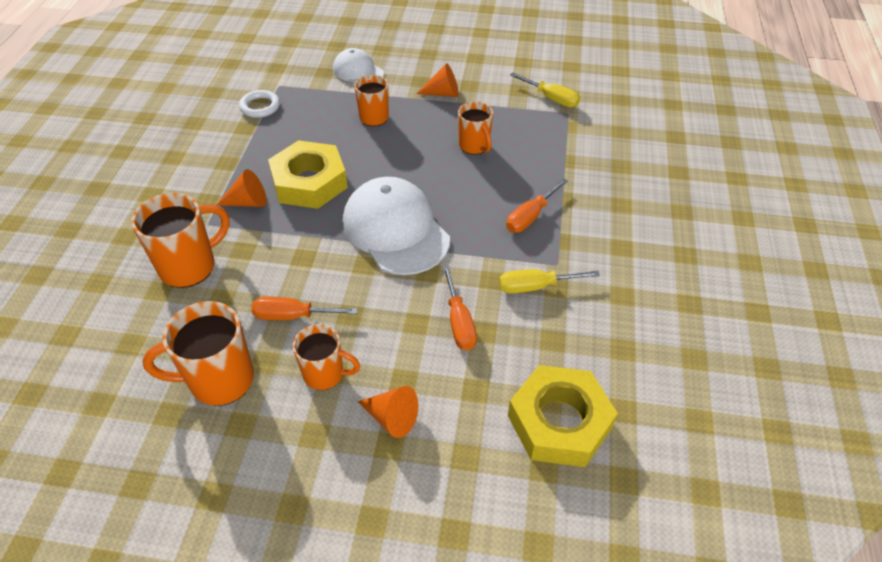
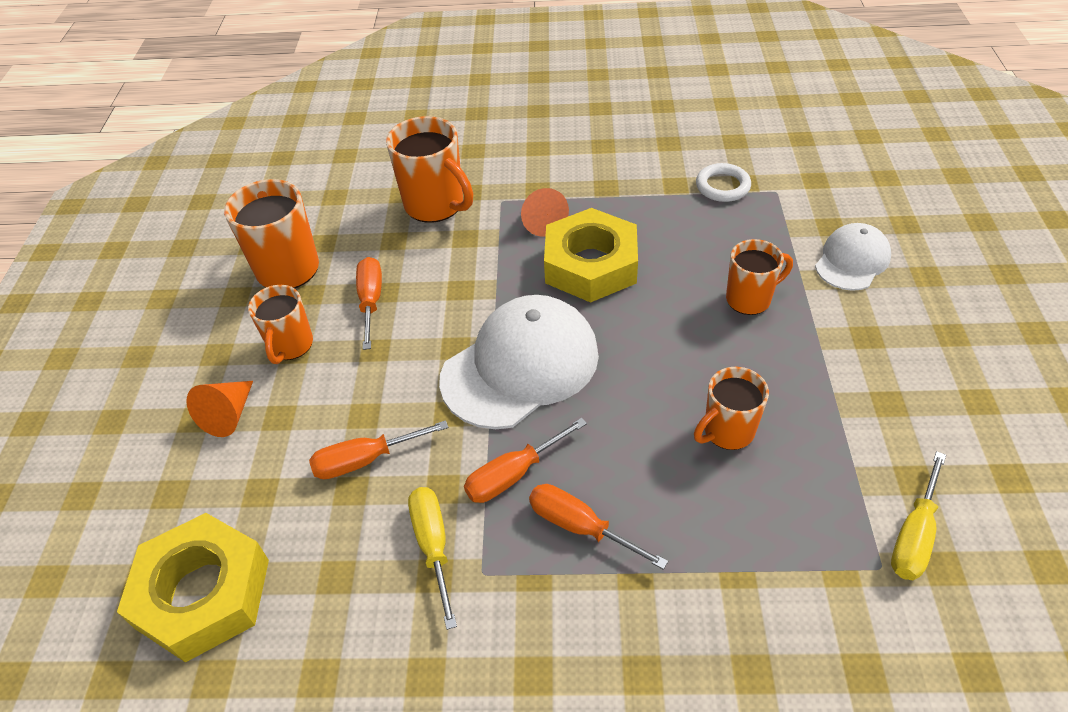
camera: 85 degrees right, 0 degrees up
(443, 93) = (847, 370): orange cone -> none
(487, 242) = (513, 474): none -> orange screwdriver

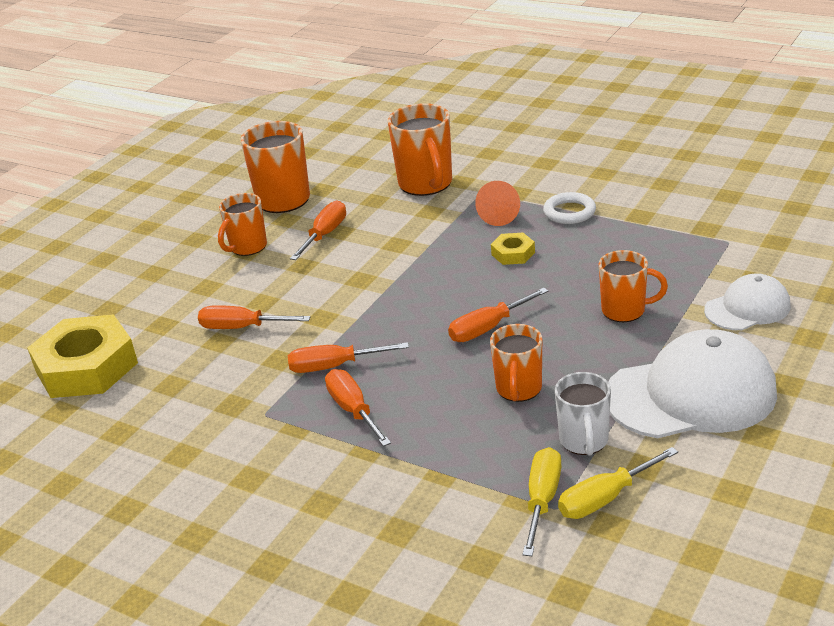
camera: 30 degrees right, 15 degrees down
(229, 415) = (176, 276): orange cone -> none
(433, 546) = (245, 389): yellow screwdriver -> yellow screwdriver (542, 500)
(520, 366) = (397, 304): white cap -> white cap (691, 394)
(590, 264) = (513, 253): yellow nut -> yellow nut, size x0.45
(637, 365) = (488, 328): none -> orange screwdriver
(722, 186) = (682, 226): white ring -> white ring (569, 212)
(727, 431) = (518, 389): orange mug -> orange mug turned 75 degrees counterclockwise
(838, 472) = (584, 441): none -> white mug

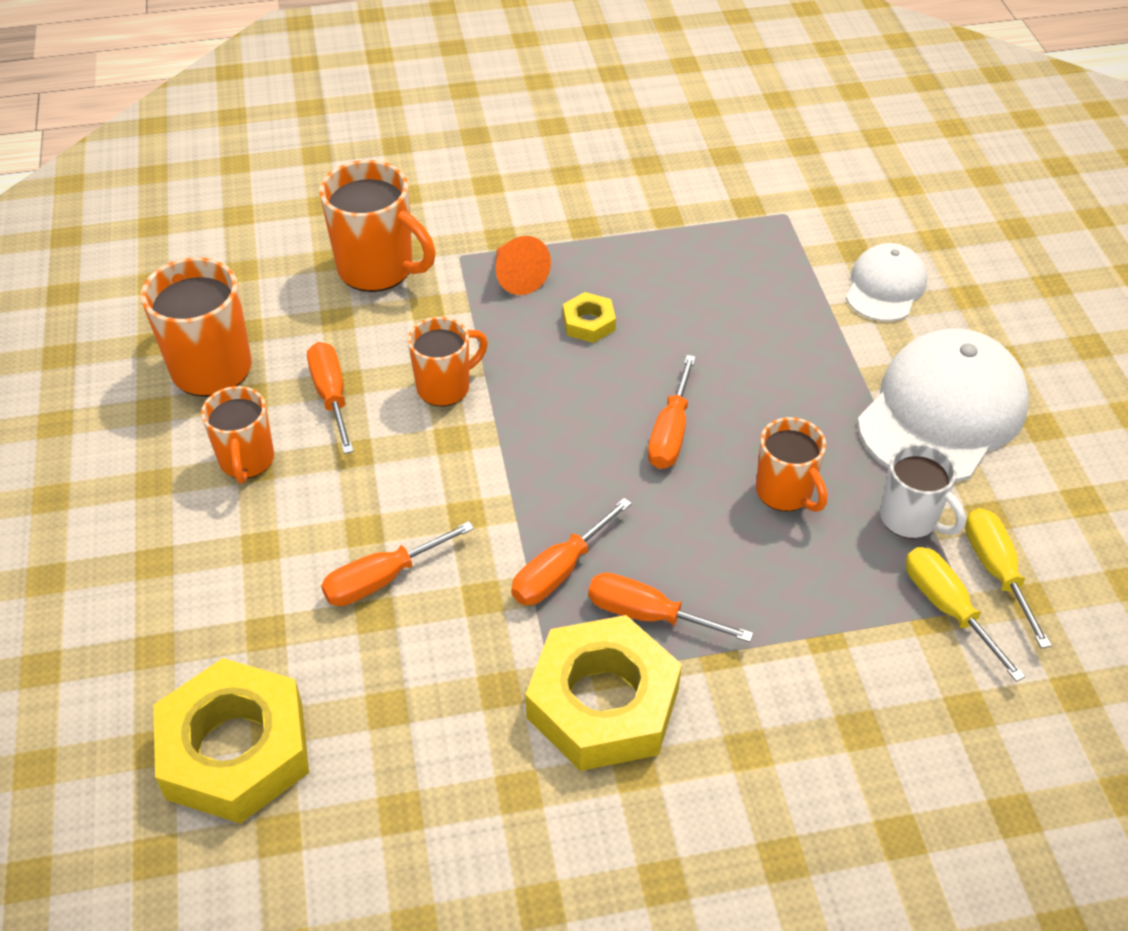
camera: 45 degrees left, 15 degrees up
(274, 438) = (603, 703): none -> yellow nut
(569, 212) = (589, 241): white ring -> none
(605, 498) = (996, 571): yellow screwdriver -> yellow screwdriver turned 150 degrees clockwise
(625, 311) = (780, 343): orange mug -> orange mug (445, 387)

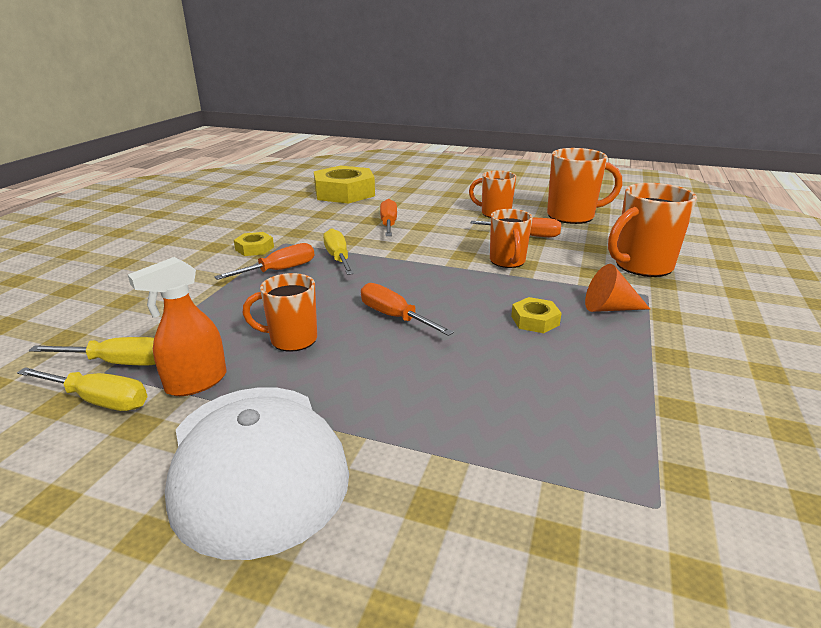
camera: 120 degrees right, 20 degrees down
(560, 571) = (338, 258): orange screwdriver -> yellow screwdriver
(603, 703) = (254, 248): yellow nut -> yellow nut, size x0.45
(885, 287) = (464, 528): white cap -> none
(910, 519) = (196, 382): white mug -> orange spray bottle

